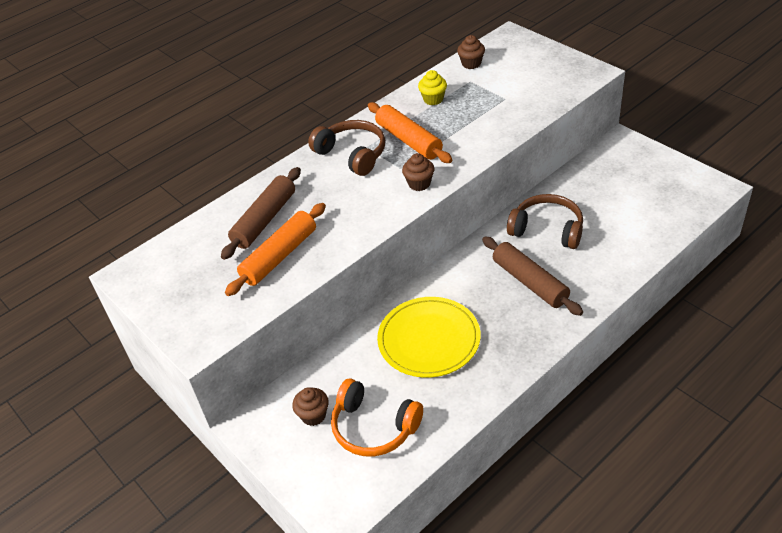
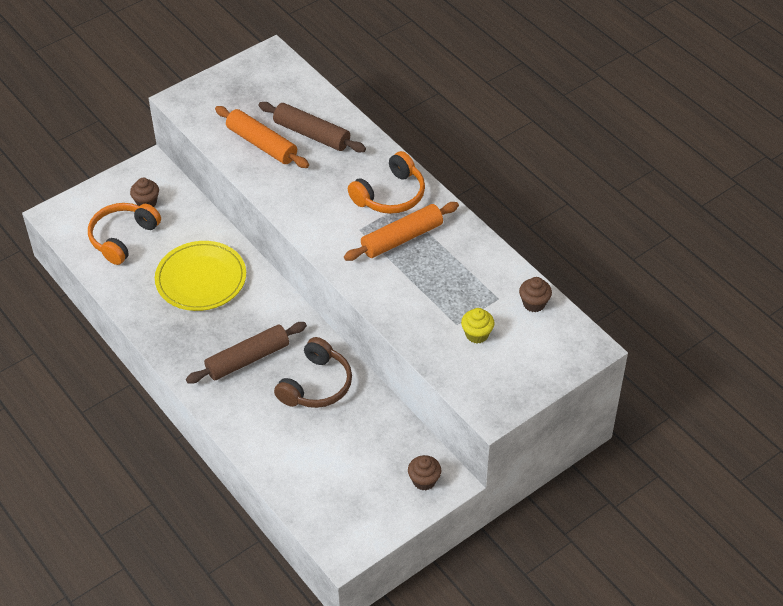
camera: 90 degrees right, 5 degrees up
(352, 154) = (390, 195): brown headphones -> orange headphones
(419, 184) = (331, 241): brown cupcake -> brown cupcake (424, 480)
(433, 99) = (470, 264): yellow cupcake -> yellow cupcake (477, 334)

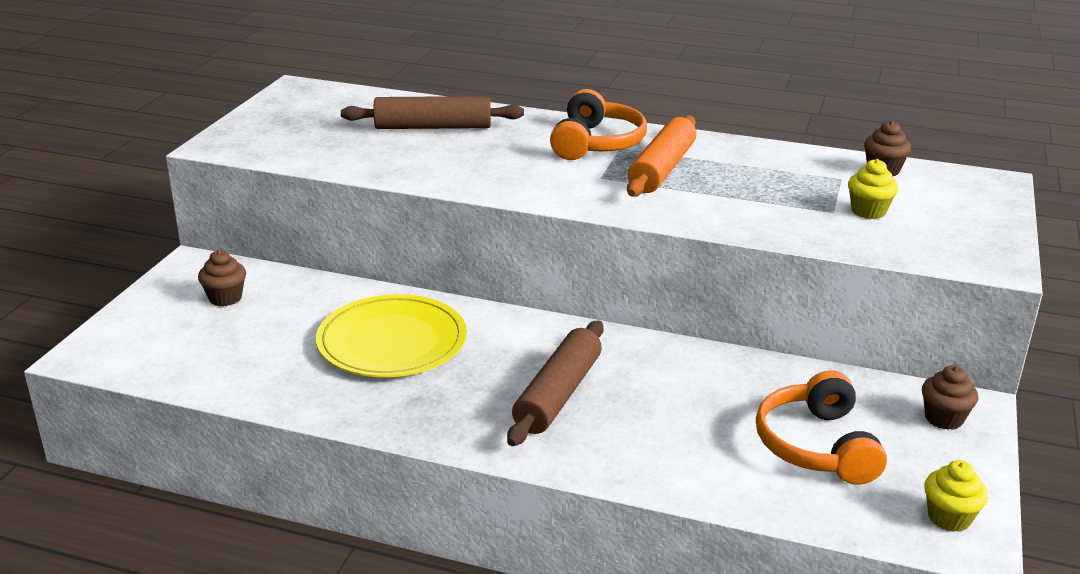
camera: 35 degrees left, 20 degrees down
(123, 238) = (226, 342): orange headphones -> orange headphones (817, 446)
(262, 144) = (379, 150): orange rolling pin -> none
(316, 385) = (682, 383): brown headphones -> none
(351, 535) = (949, 518): none -> yellow cupcake

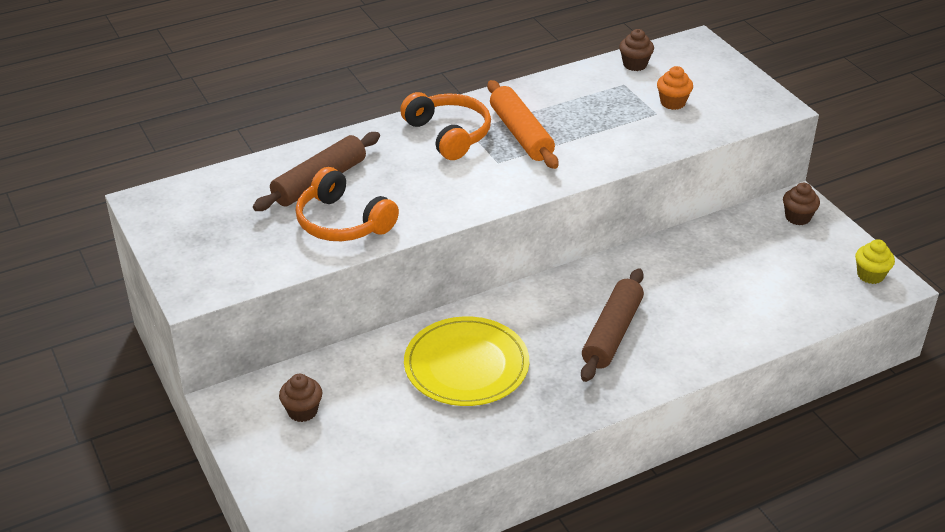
camera: 45 degrees left, 10 degrees up
(557, 394) = (612, 333): brown rolling pin -> brown rolling pin turned 45 degrees clockwise
(817, 446) = (770, 274): orange headphones -> orange headphones (343, 222)
(868, 211) = (672, 103): yellow cupcake -> orange cupcake

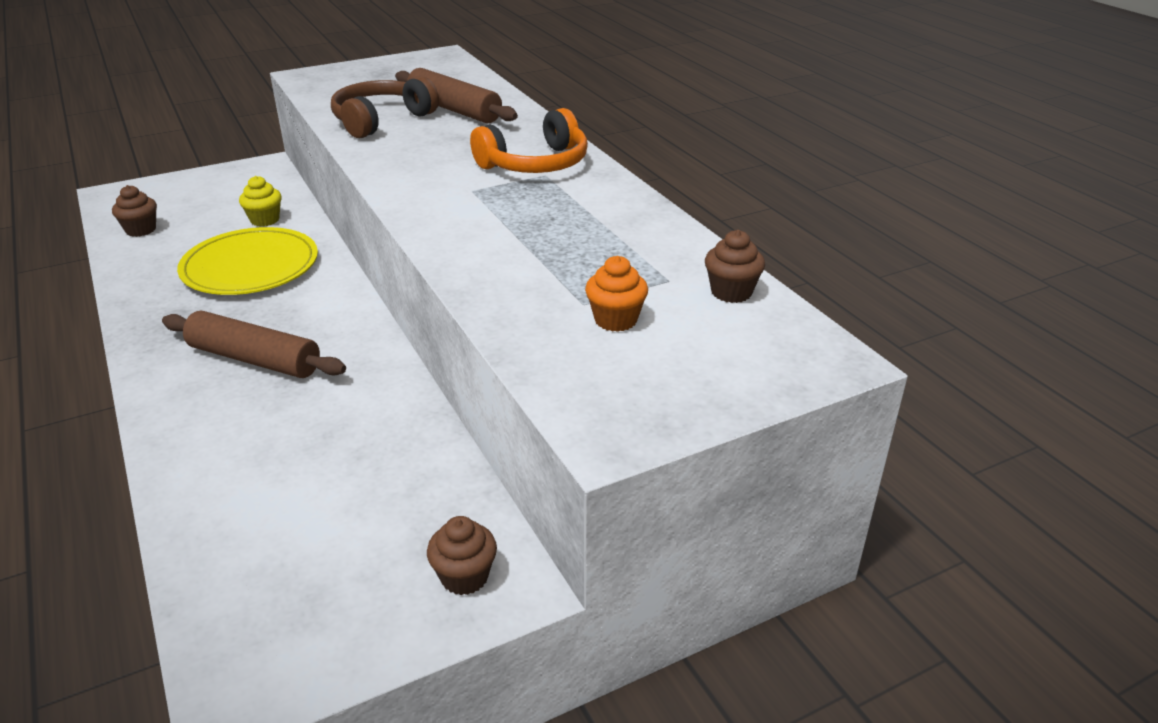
camera: 90 degrees right, 5 degrees down
(302, 411) = (234, 193): brown cupcake -> brown cupcake (141, 230)
(343, 222) = (381, 120): orange headphones -> brown headphones
(521, 134) = (533, 204): orange rolling pin -> none
(870, 275) = (271, 660): yellow cupcake -> yellow cupcake (265, 220)

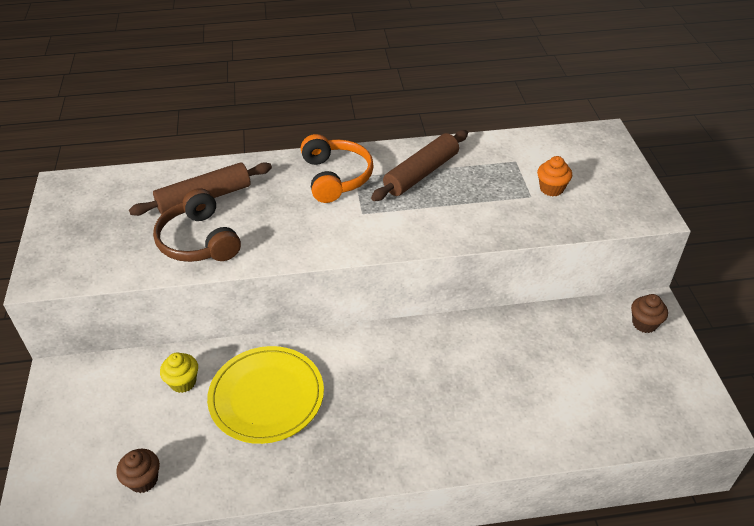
camera: 70 degrees left, 10 degrees up
(254, 359) = (410, 400): brown rolling pin -> brown rolling pin (421, 173)
(731, 292) = (535, 144): brown cupcake -> none

